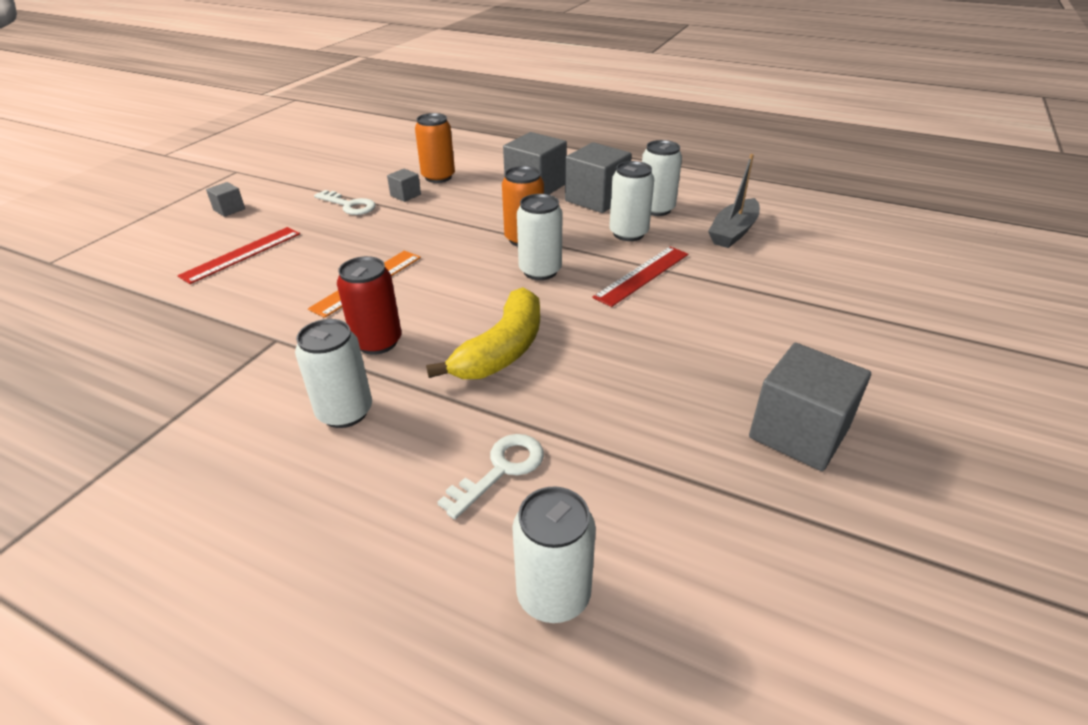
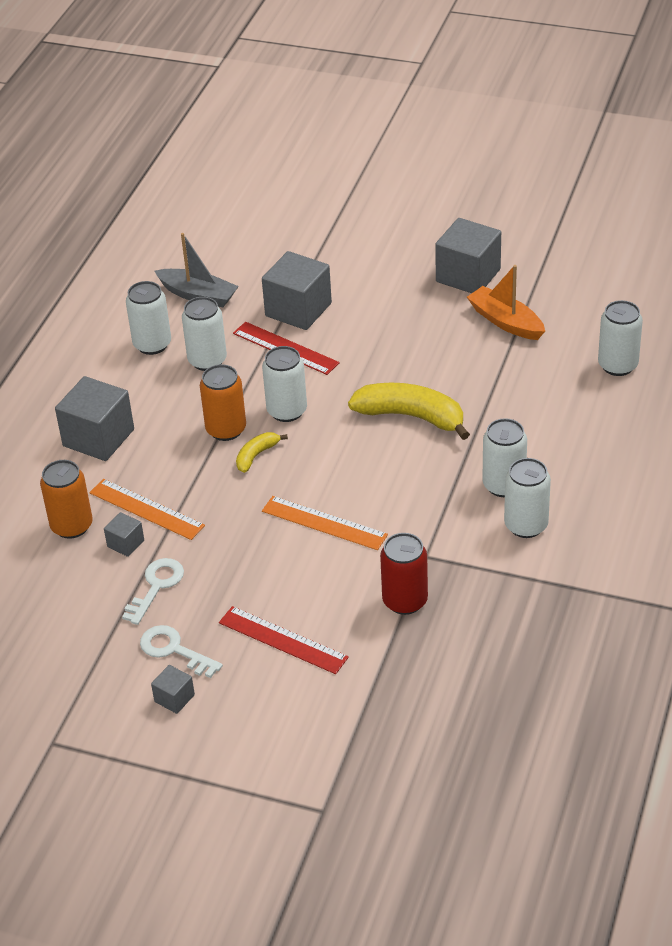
camera: 95 degrees left, 5 degrees up
(264, 422) = (526, 525): none -> white can
(377, 342) = (416, 490): red can -> red can (405, 601)
(439, 203) = (146, 509): none -> orange ruler
(481, 252) = (256, 455): none -> yellow banana
(501, 470) = (536, 398): white key -> white key (174, 650)
(596, 199) = (130, 388): grey cube -> grey cube (298, 309)
(684, 460) = (505, 322): none -> orange boat

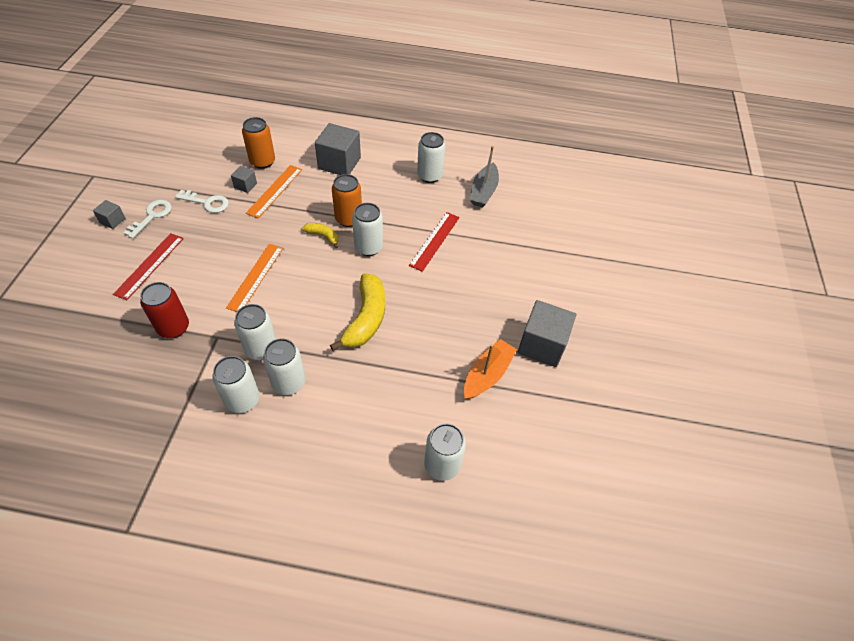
camera: 75 degrees right, 10 degrees up
(207, 360) = (417, 203): white can -> white can (261, 349)
(298, 309) = (478, 244): grey cube -> none

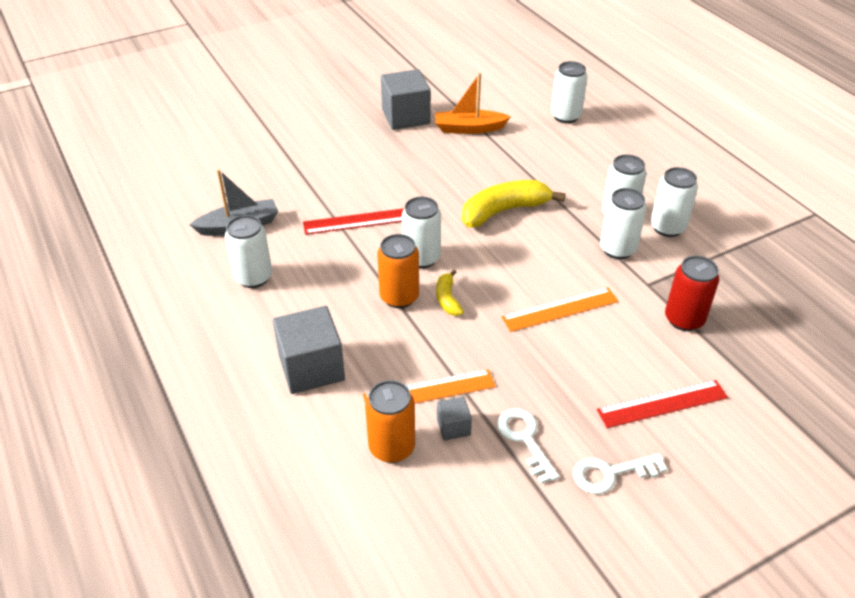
camera: 125 degrees left, 10 degrees down
(112, 220) = (668, 508): grey cube -> none

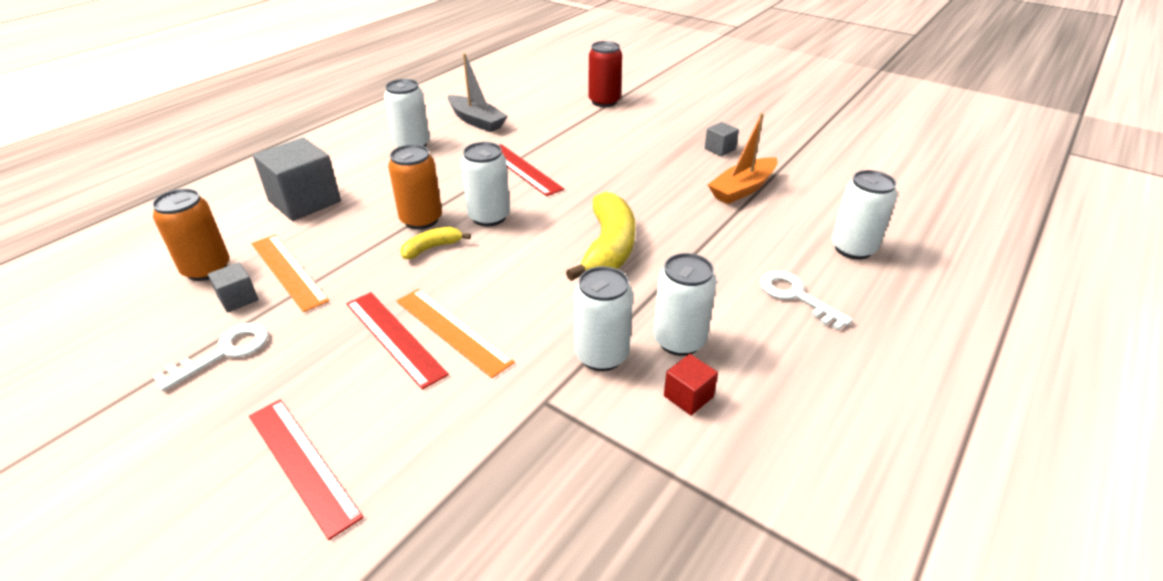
camera: 65 degrees right, 5 degrees down
(406, 117) = (720, 149): grey cube -> grey cube, size x0.48
(469, 128) = (742, 189): orange boat -> orange boat turned 105 degrees counterclockwise
(504, 211) = (608, 248): yellow banana -> yellow banana turned 60 degrees clockwise
(553, 340) = (395, 337): none -> red ruler
(610, 474) = (171, 436): white key -> white key (796, 296)
(667, 227) = (688, 396): white can -> red cube
(684, 319) = (486, 455): red can -> red can (604, 101)

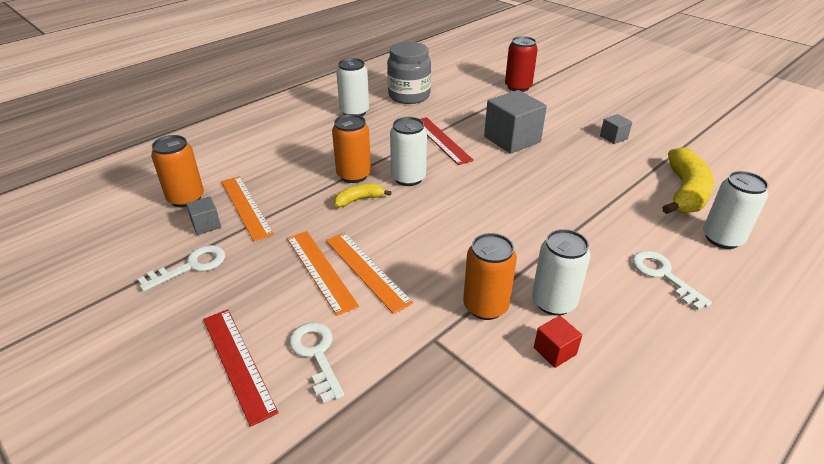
camera: 10 degrees right, 0 degrees up
(305, 201) = (265, 151): grey cube -> grey cube (512, 139)
(395, 337) = (320, 270): red ruler -> orange ruler
(402, 439) = (316, 354): none -> white key
(476, 121) = (409, 96): grey boat -> grey jar
(601, 355) = (485, 306): white can -> orange can
(608, 248) = (504, 215): yellow banana -> yellow banana (685, 192)
(742, 189) = (628, 175): orange boat -> none

